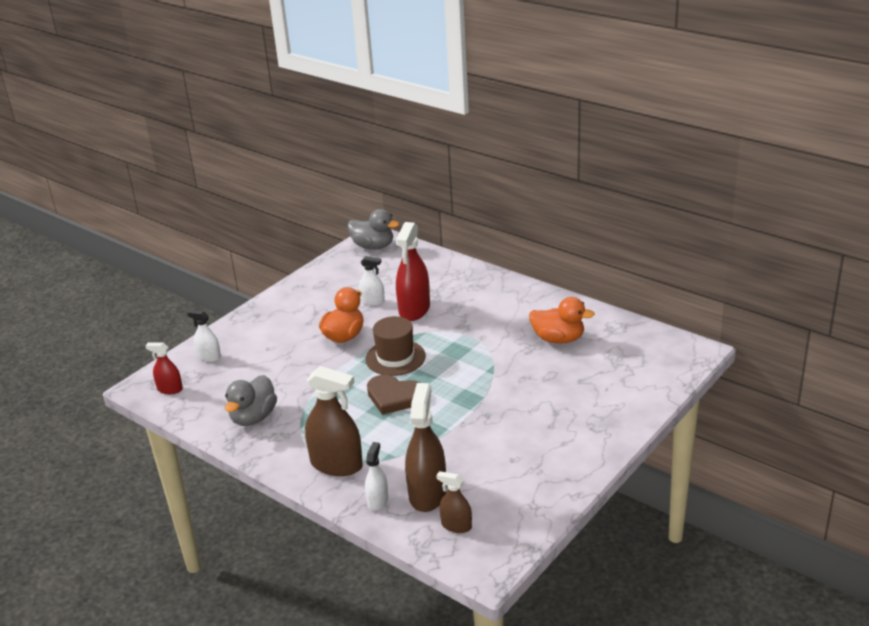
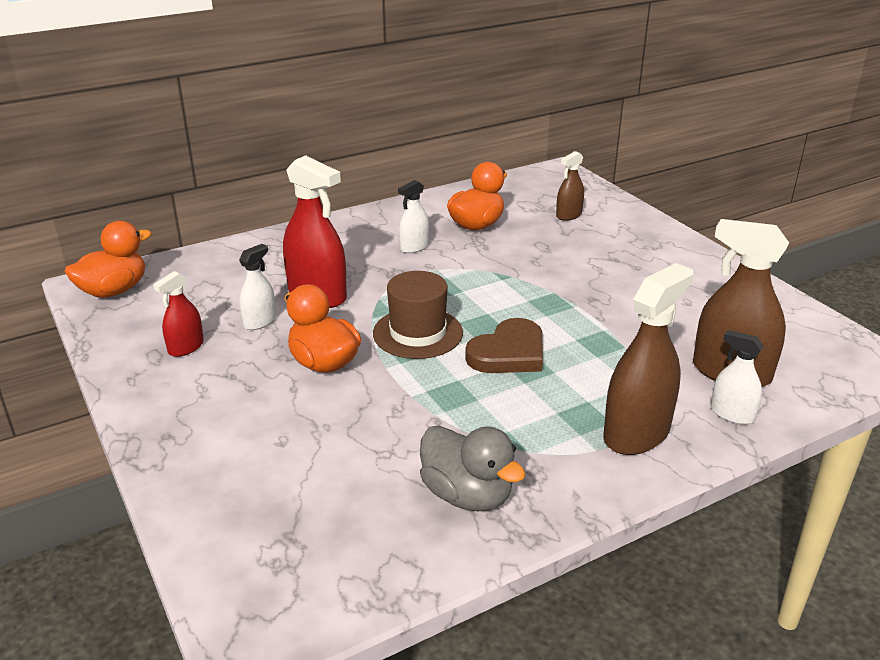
camera: 70 degrees left, 0 degrees up
(170, 389) = (298, 591): red spray bottle -> red spray bottle (186, 347)
(209, 357) = (239, 517): white spray bottle -> white spray bottle (414, 247)
(373, 246) = (114, 291): grey duck -> orange duck
(456, 526) = (800, 366): brown spray bottle -> brown spray bottle (569, 215)

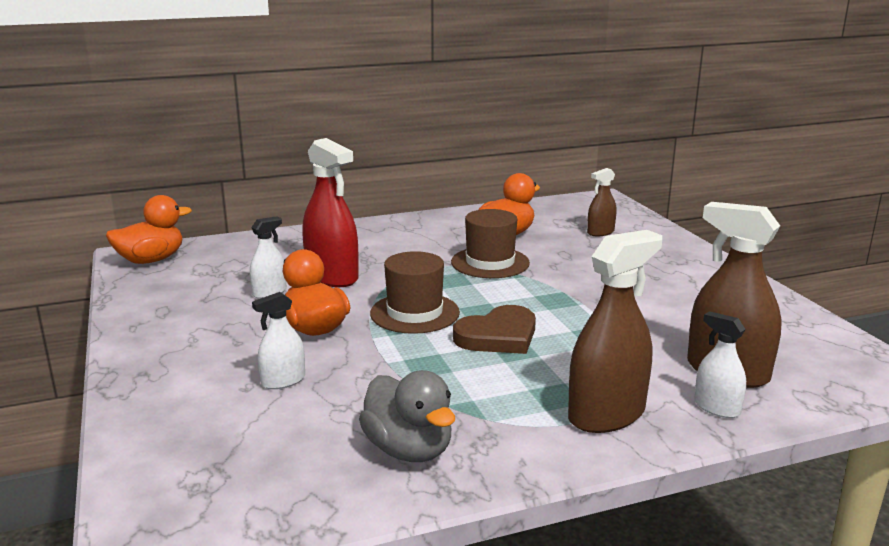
camera: 10 degrees right, 10 degrees down
(186, 347) = (193, 307): red spray bottle -> none
(414, 247) = (439, 247): white spray bottle -> white spray bottle (283, 381)
(472, 263) = (490, 262): none -> brown hat

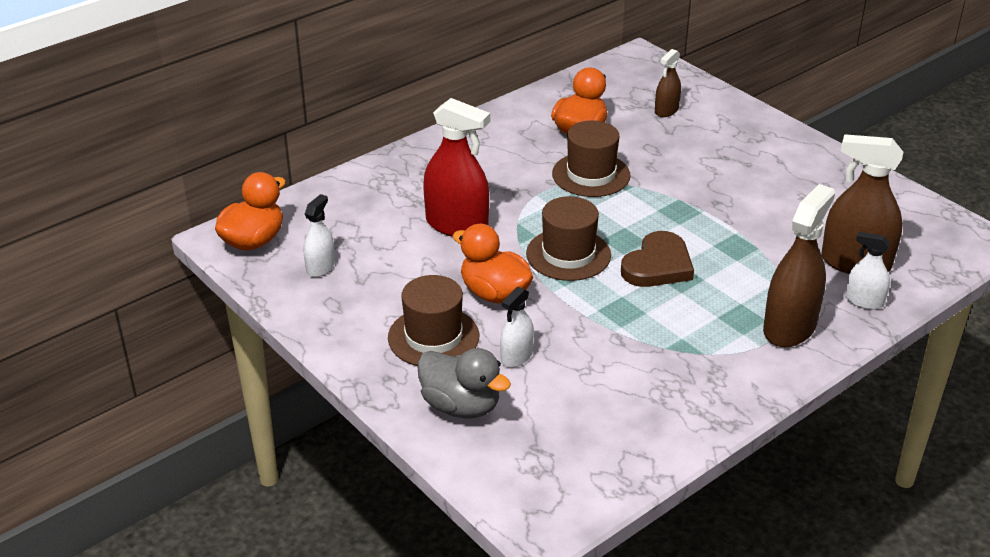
camera: 20 degrees left, 15 degrees up
(221, 350) = (433, 337): none -> brown hat
(269, 292) = (415, 258): white spray bottle -> white spray bottle (320, 267)
(409, 450) = (667, 396): grey duck -> grey duck (461, 406)

